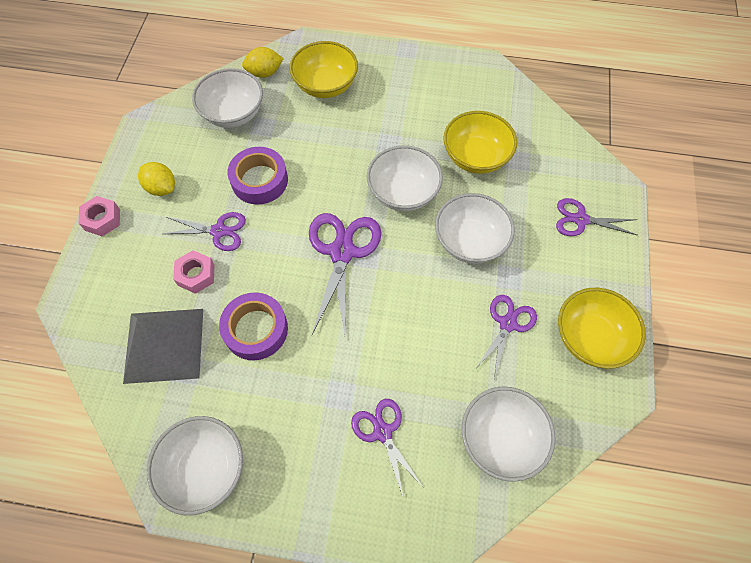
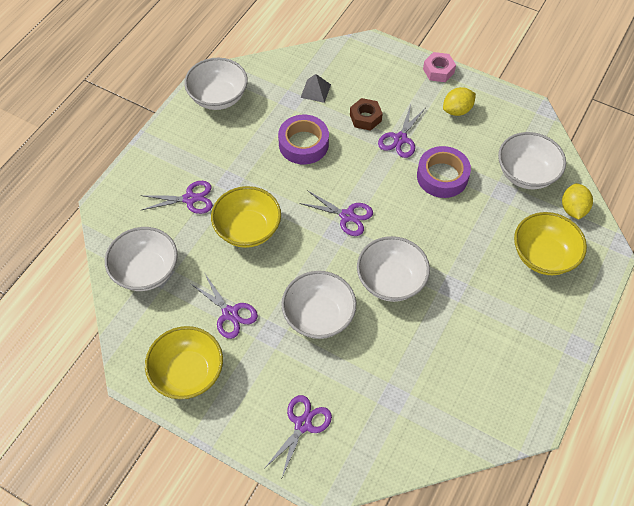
camera: 110 degrees right, 5 degrees down
(164, 345) = (315, 91): grey pyramid -> grey pyramid, size x0.46
(196, 275) = (365, 118): pink nut -> brown nut
(342, 252) = (347, 216): purple scissors -> purple scissors, size x0.62
(475, 157) = (410, 359): yellow bowl -> yellow bowl (248, 229)

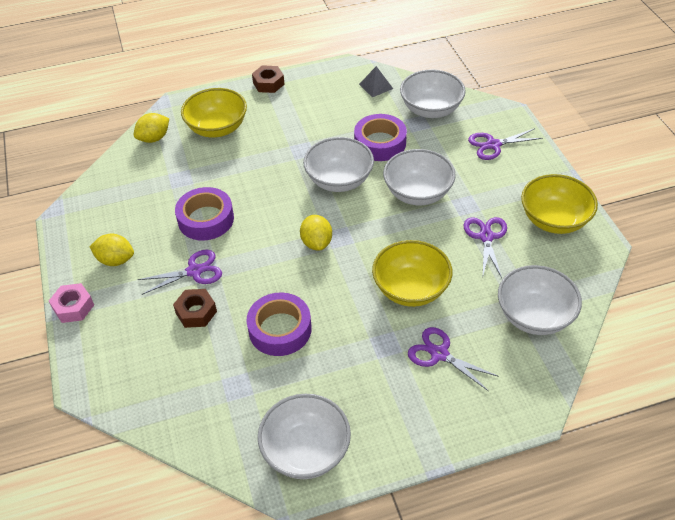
camera: 135 degrees left, 10 degrees down
(315, 91) = (203, 377): grey pyramid -> grey pyramid (376, 86)
(347, 216) = (316, 243): purple scissors -> yellow lemon
(400, 345) = (380, 143): none -> purple tape
(526, 174) = (146, 179): white bowl -> white bowl (431, 109)
(572, 338) = (268, 83): none -> brown nut

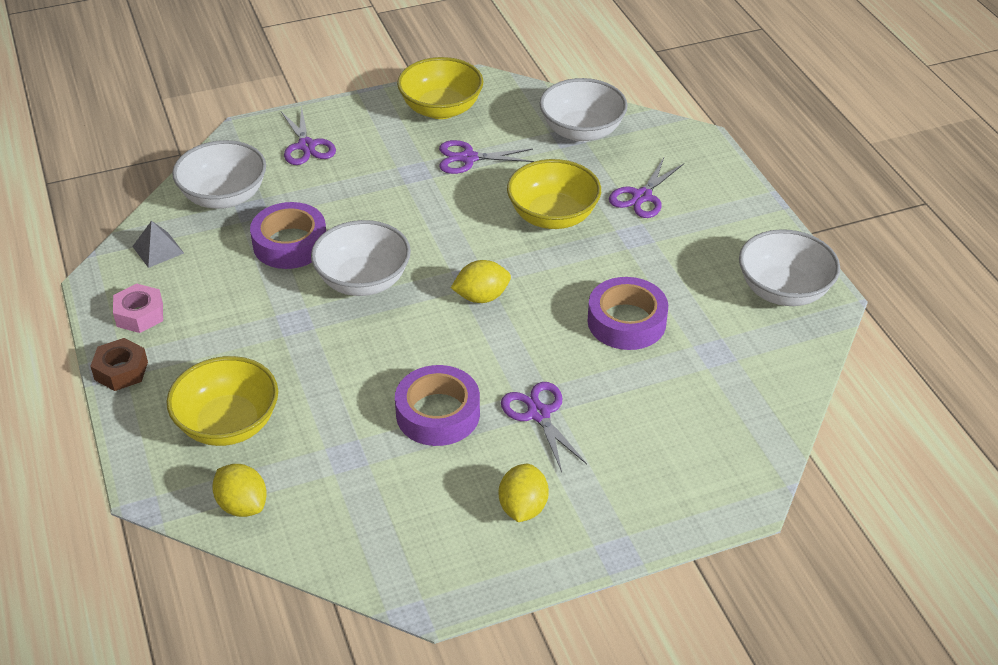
camera: 95 degrees left, 5 degrees down
(73, 307) = (617, 541): pink nut -> pink nut (140, 314)
(196, 312) = (609, 403): brown nut -> none
(418, 193) = (392, 210): white bowl -> none

